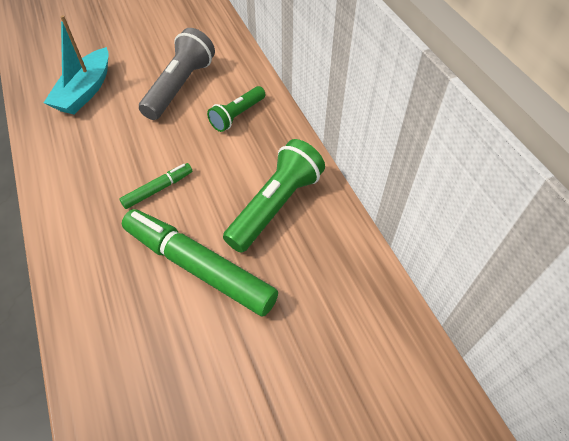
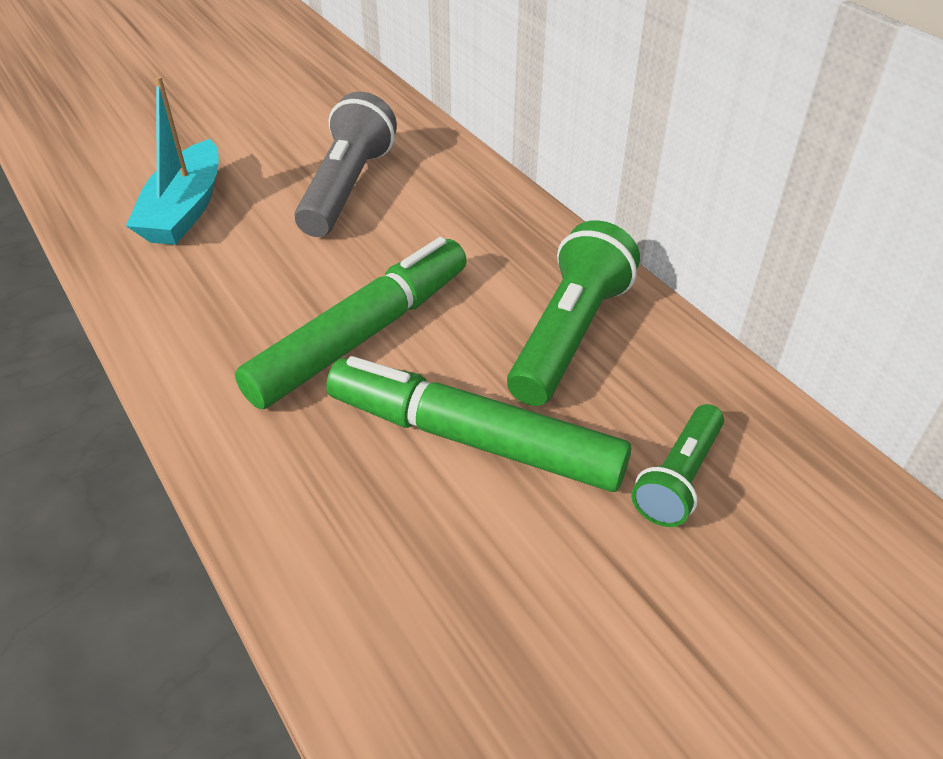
camera: 10 degrees left, 10 degrees down
(158, 189) = (362, 335): green marker -> green marker, size x2.07
(237, 115) = (458, 218): green flashlight -> green flashlight (678, 478)

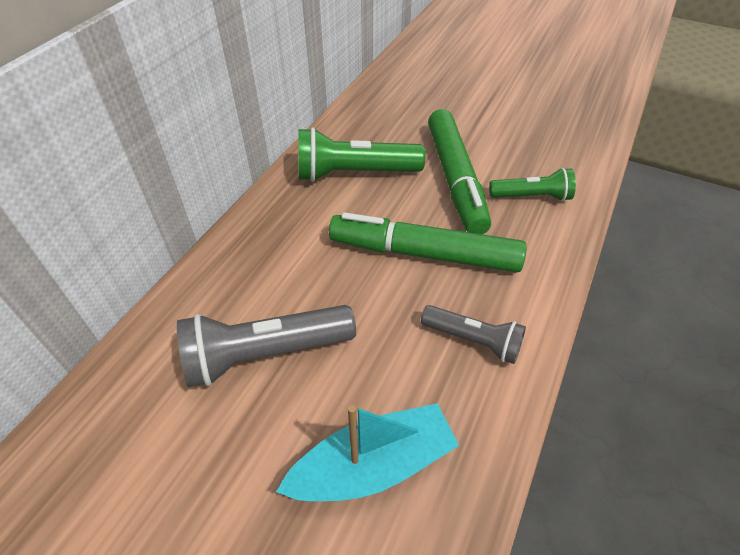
camera: 120 degrees left, 5 degrees up
(213, 316) = (473, 340): none -> grey flashlight
(678, 478) = (419, 118): green flashlight -> green flashlight (531, 196)

